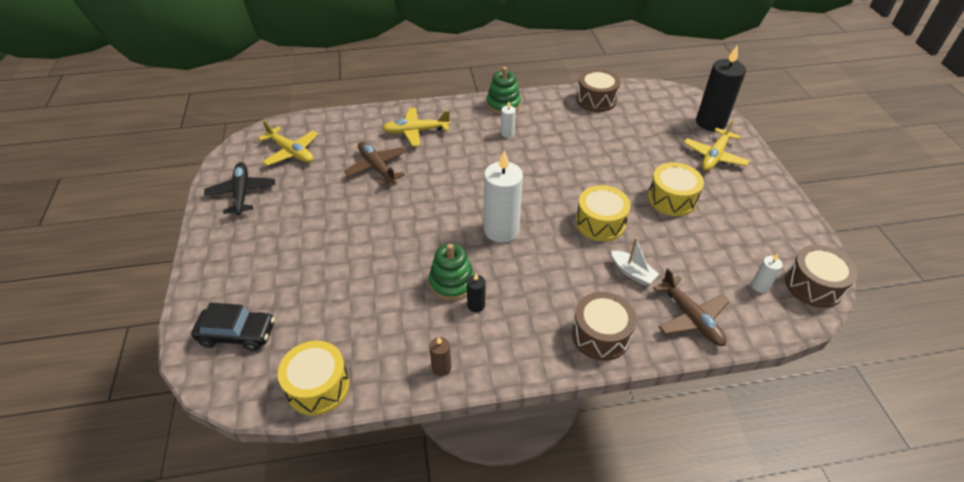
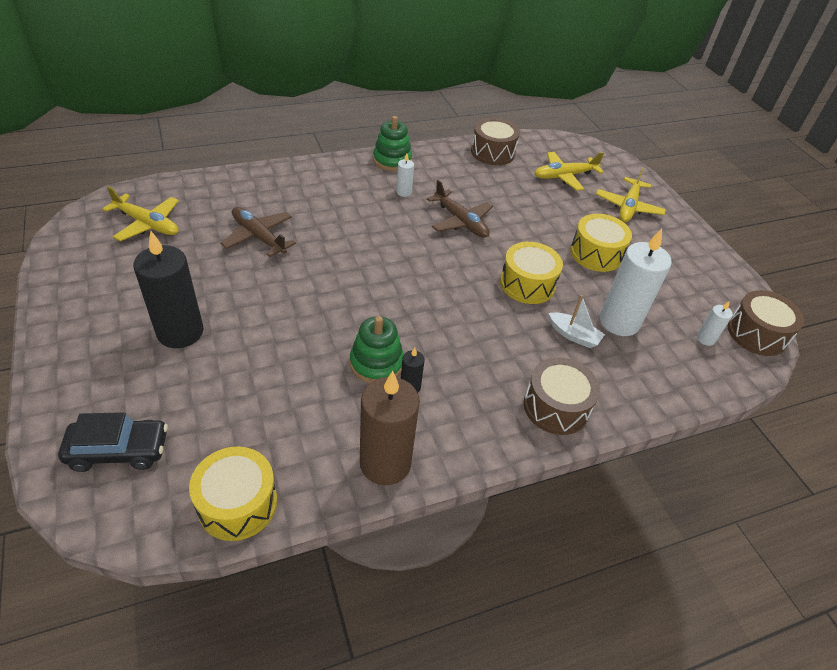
camera: 15 degrees left, 0 degrees up
(242, 193) = (91, 276): black plane -> none
(416, 131) = (297, 194): yellow plane -> yellow plane (564, 176)
(441, 367) = (385, 463): brown candle -> brown candle, size x2.21
(501, 230) = (420, 299): white candle -> white candle (619, 322)
(691, 317) = (645, 378): brown plane -> brown plane (460, 221)
(710, 122) = (616, 172): black candle -> black candle (180, 332)

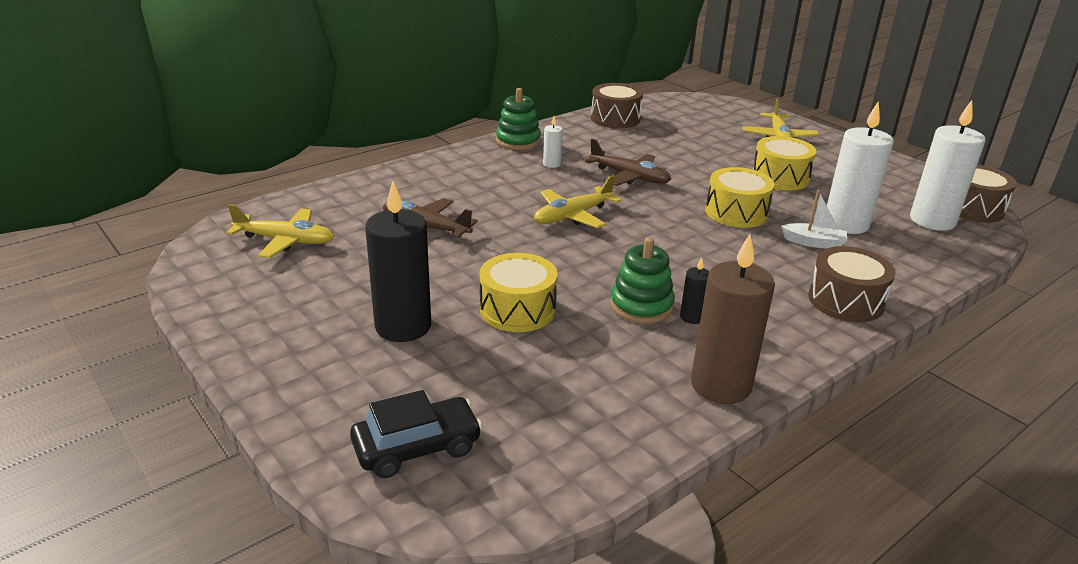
camera: 15 degrees left, 15 degrees down
(237, 503) = (594, 459): yellow drum -> yellow drum (517, 309)
(564, 176) = (700, 125): yellow plane -> yellow plane (573, 216)
(705, 339) = (932, 220): white candle -> white candle, size x2.21

